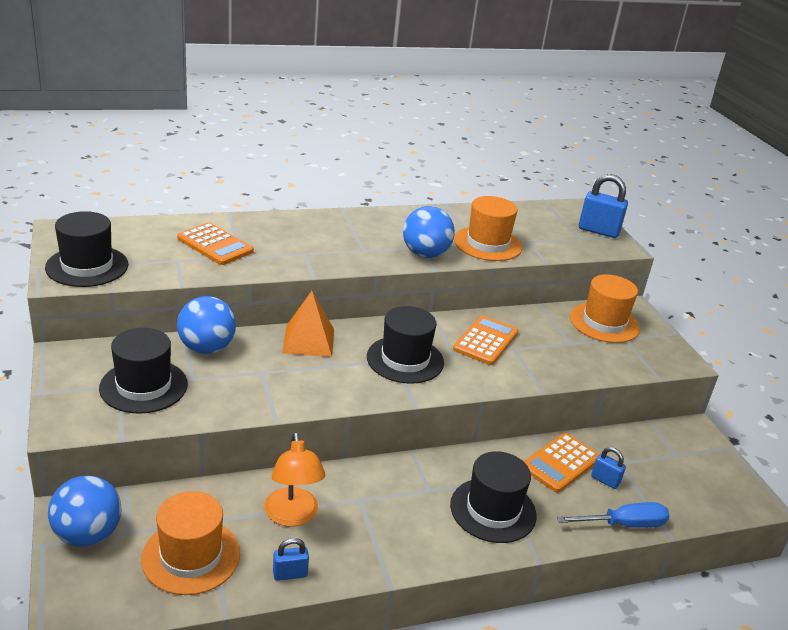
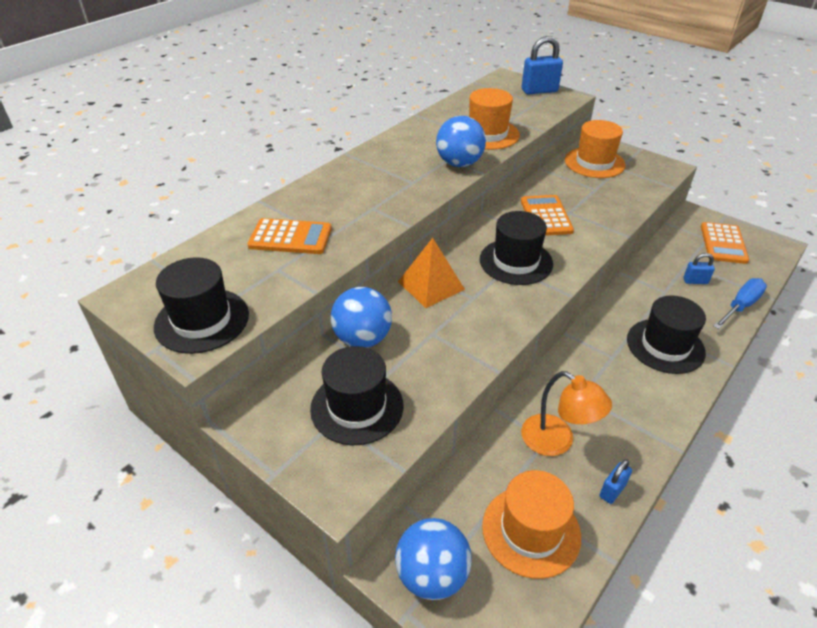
camera: 30 degrees left, 10 degrees up
(560, 463) = (659, 284): orange calculator -> orange calculator (723, 243)

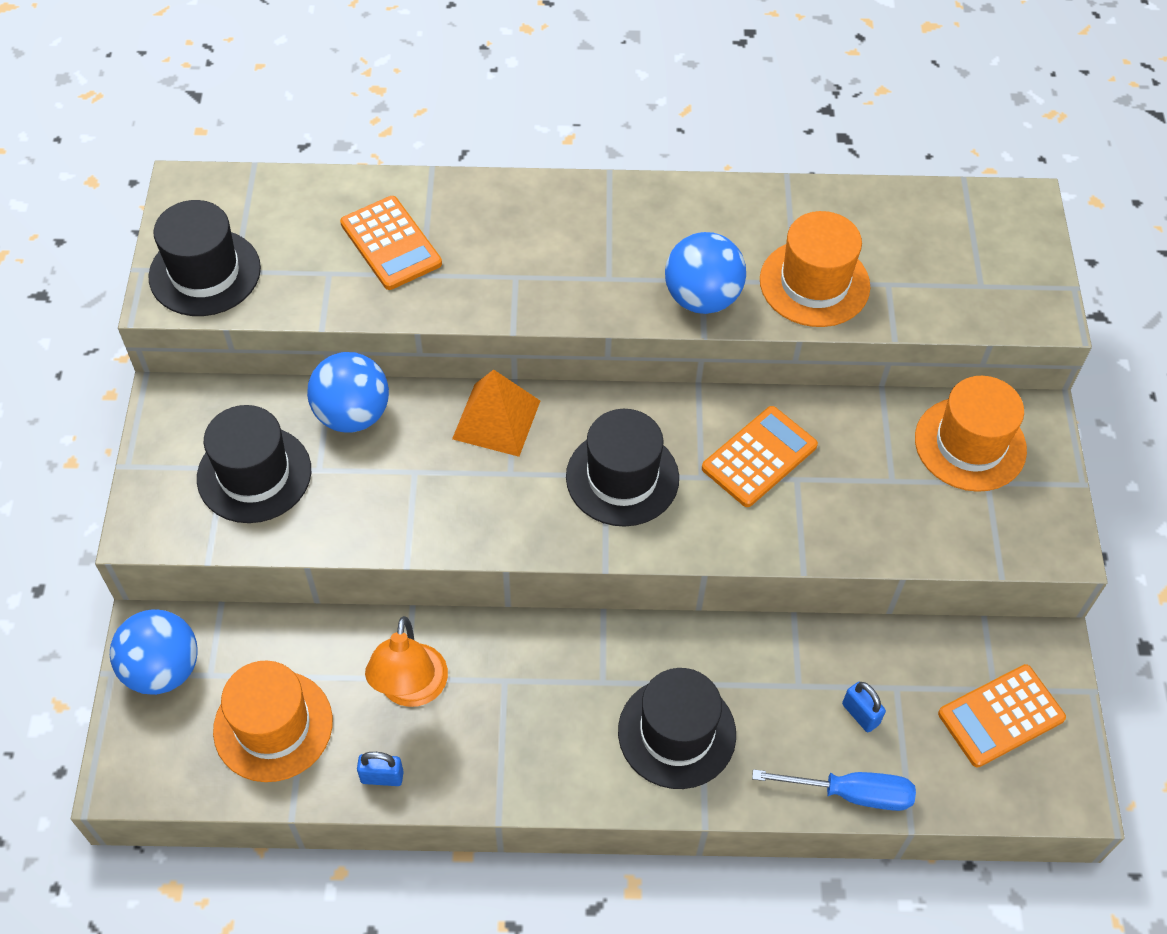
camera: 50 degrees right, 15 degrees up
(539, 91) = (1024, 269): blue padlock -> none

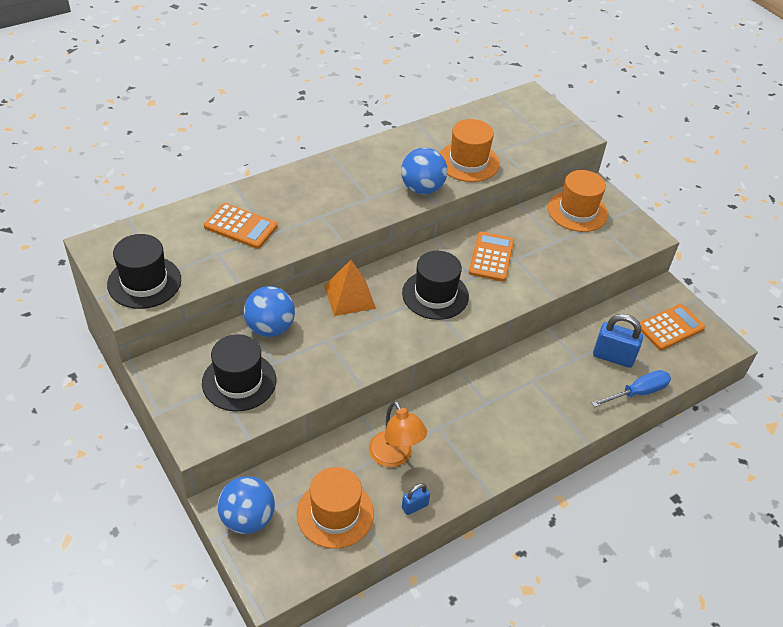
camera: 35 degrees left, 10 degrees down
(677, 732) = (540, 407): black hat -> none
(860, 714) = (613, 357): blue padlock -> blue padlock, size x1.80
(1001, 716) = (670, 327): orange calculator -> orange calculator turned 150 degrees counterclockwise

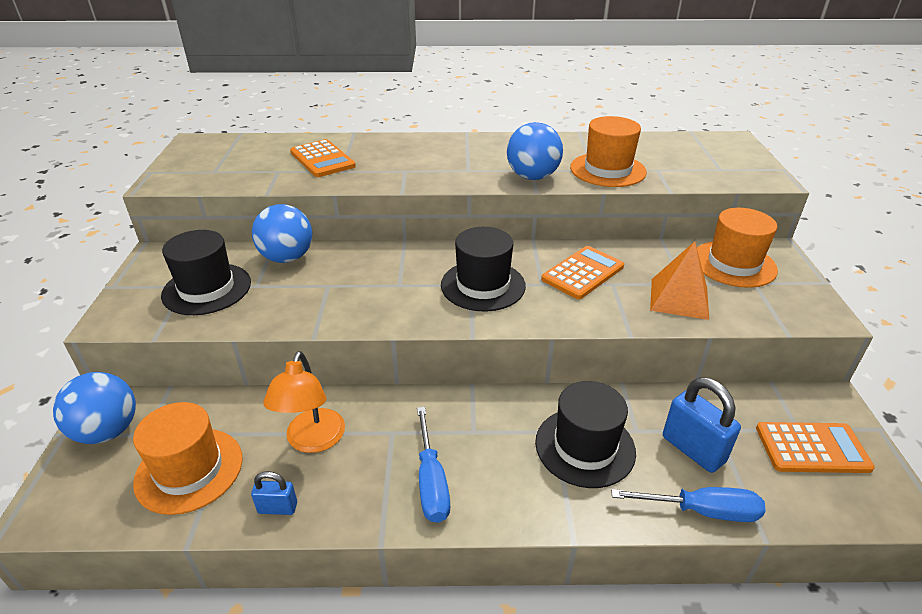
camera: 35 degrees right, 10 degrees down
(144, 282) = (193, 172): black hat -> black hat (585, 447)
(349, 296) = (390, 258): orange pyramid -> orange pyramid (679, 298)
(488, 446) = (431, 482): none -> blue screwdriver

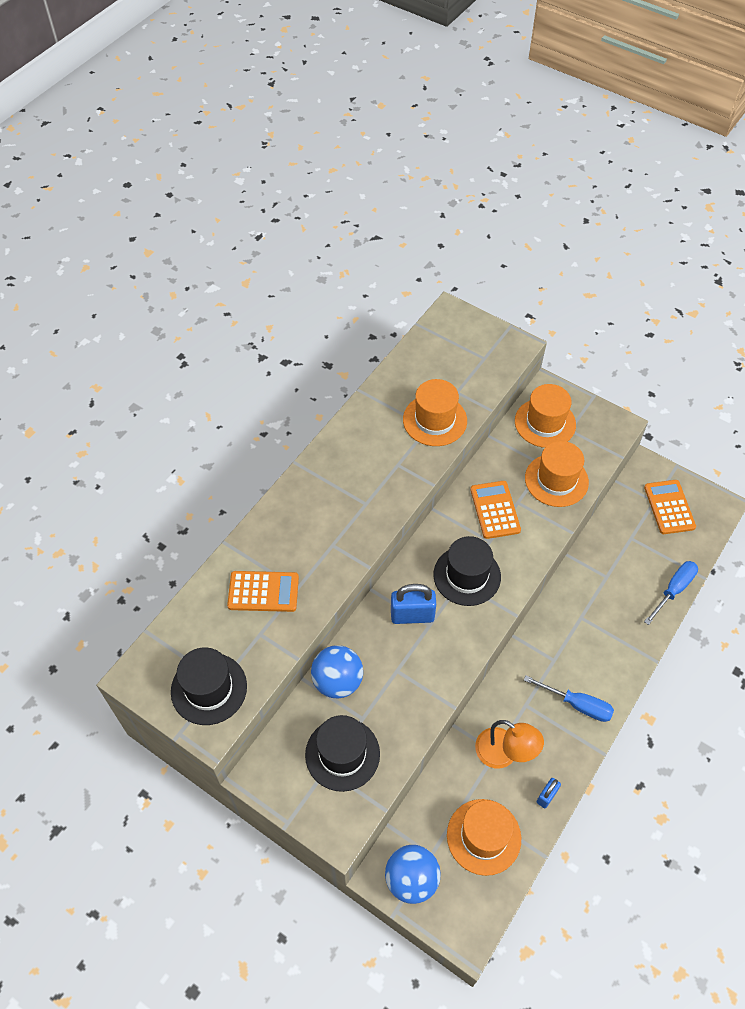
camera: 55 degrees left, 20 degrees up
(532, 177) = (409, 471): blue ball -> none
(585, 447) = (601, 611): black hat -> black hat (209, 688)
(679, 298) = (556, 480): orange pyramid -> orange hat
(693, 449) = (636, 561): blue padlock -> blue padlock (412, 615)
(812, 448) = (669, 507): orange calculator -> orange calculator turned 45 degrees counterclockwise

